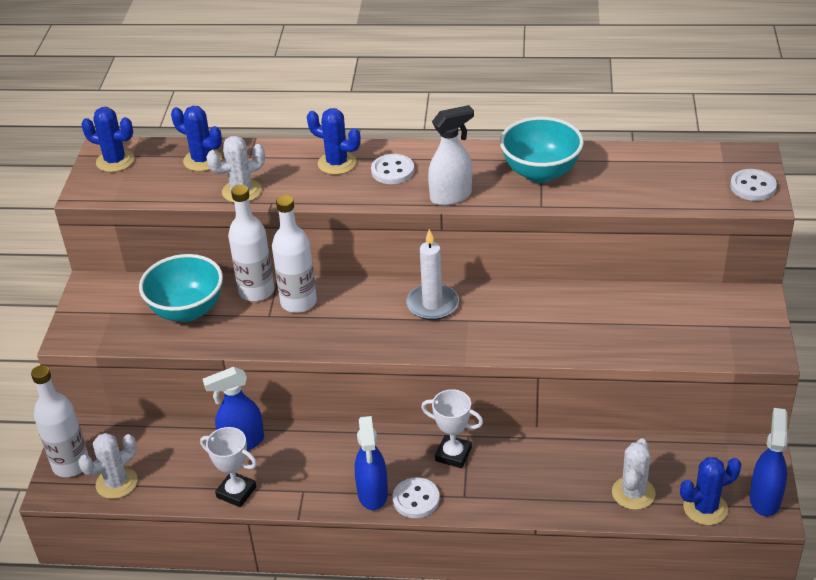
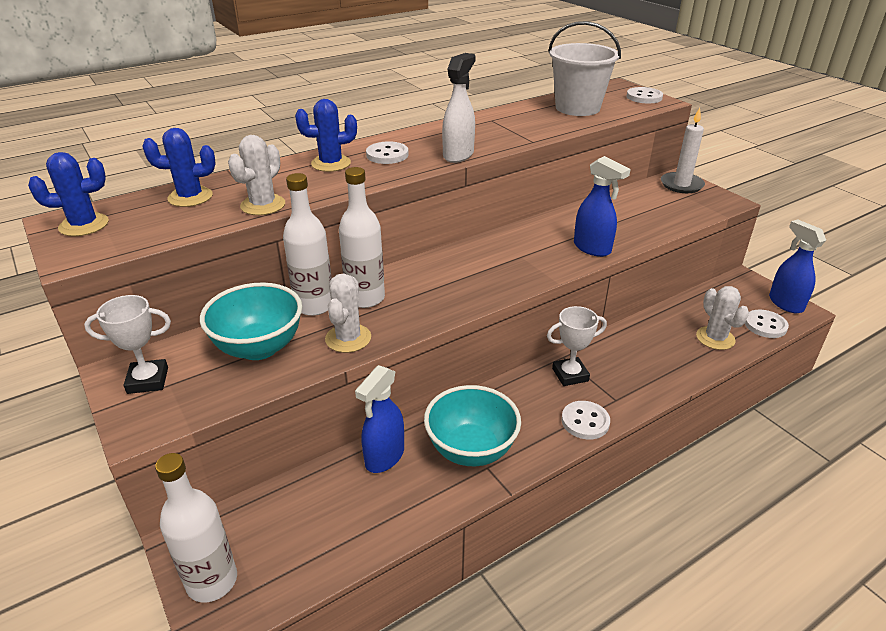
camera: 40 degrees left, 5 degrees down
(116, 483) = (288, 568): white cactus -> white cactus (348, 338)
(236, 492) = (427, 503): white trophy -> white trophy (148, 380)
(372, 494) = (547, 436): blue spray bottle -> blue spray bottle (592, 248)
(432, 304) = (481, 257): white candle -> white candle (681, 185)
(540, 172) = (502, 126): turquoise bowl -> turquoise bowl (471, 450)
(652, 175) = (577, 108): none -> white bucket
(705, 508) = (765, 325): blue cactus -> white button

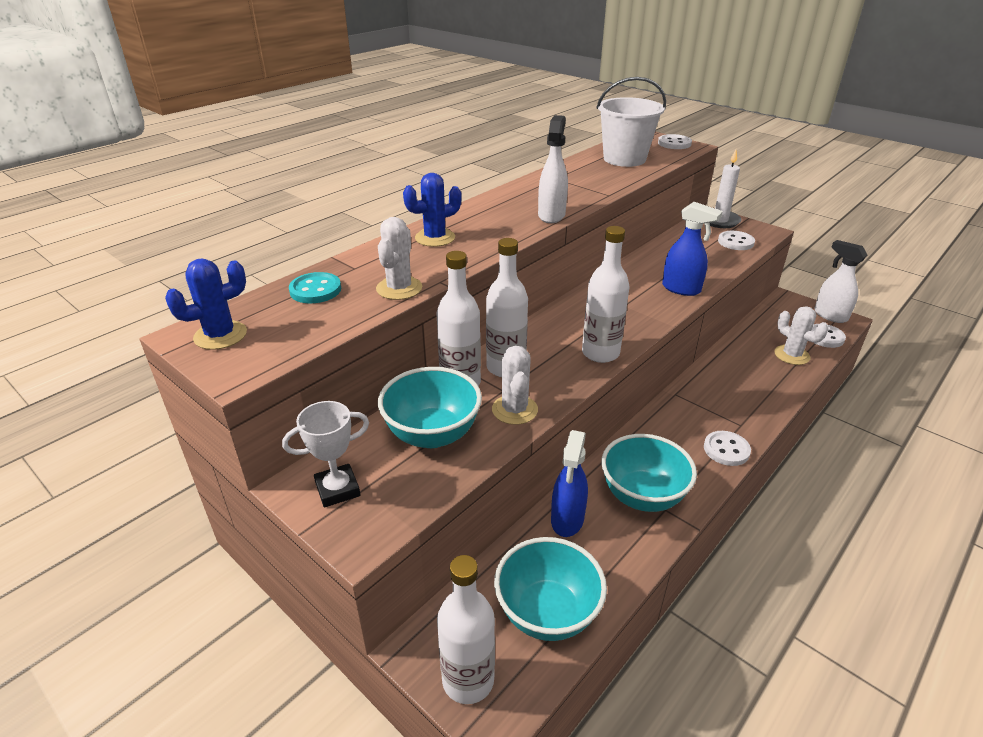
camera: 15 degrees left, 0 degrees up
(190, 197) = (315, 290): blue cactus -> turquoise button
(316, 539) = (547, 613): none -> turquoise bowl
(387, 155) = (483, 223): white button -> white button (735, 242)
(466, 299) = (600, 353): none -> white bottle
(570, 375) = (690, 409): white trophy -> none
(785, 303) = (830, 315): blue spray bottle -> white spray bottle

